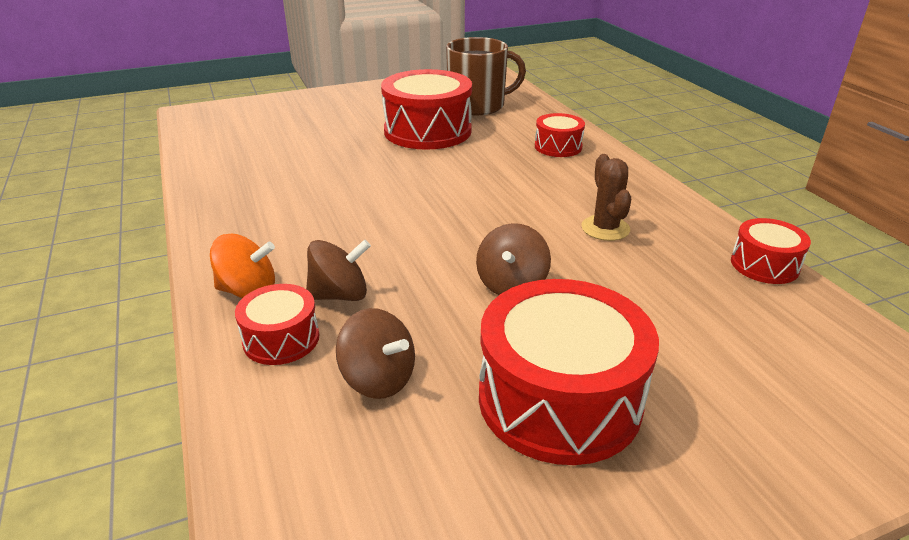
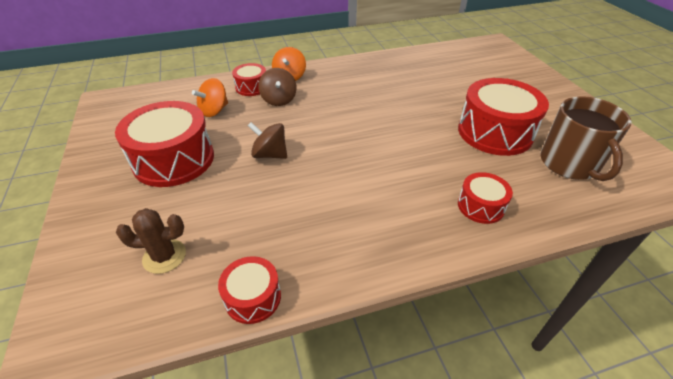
camera: 95 degrees right, 10 degrees up
(378, 379) = (214, 111): brown spinning top -> orange spinning top
(605, 228) = (327, 208): brown cactus -> brown cactus (164, 256)

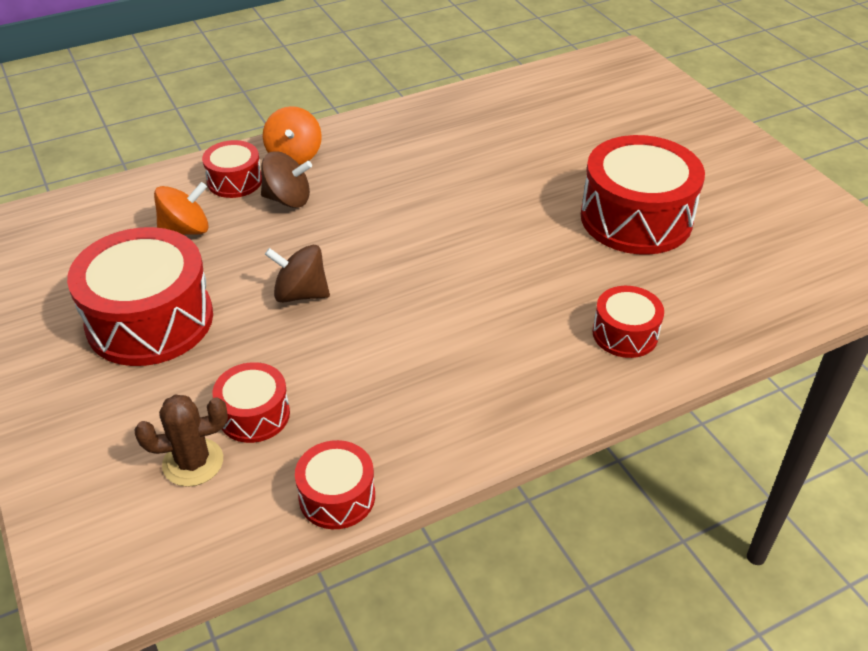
camera: 10 degrees left, 0 degrees up
(214, 111) = (185, 230): orange spinning top -> orange spinning top turned 150 degrees counterclockwise
(216, 228) = (254, 414): none -> red drum
(279, 100) = (288, 199): brown spinning top -> brown spinning top turned 60 degrees counterclockwise
(569, 164) = (744, 256): brown mug -> none

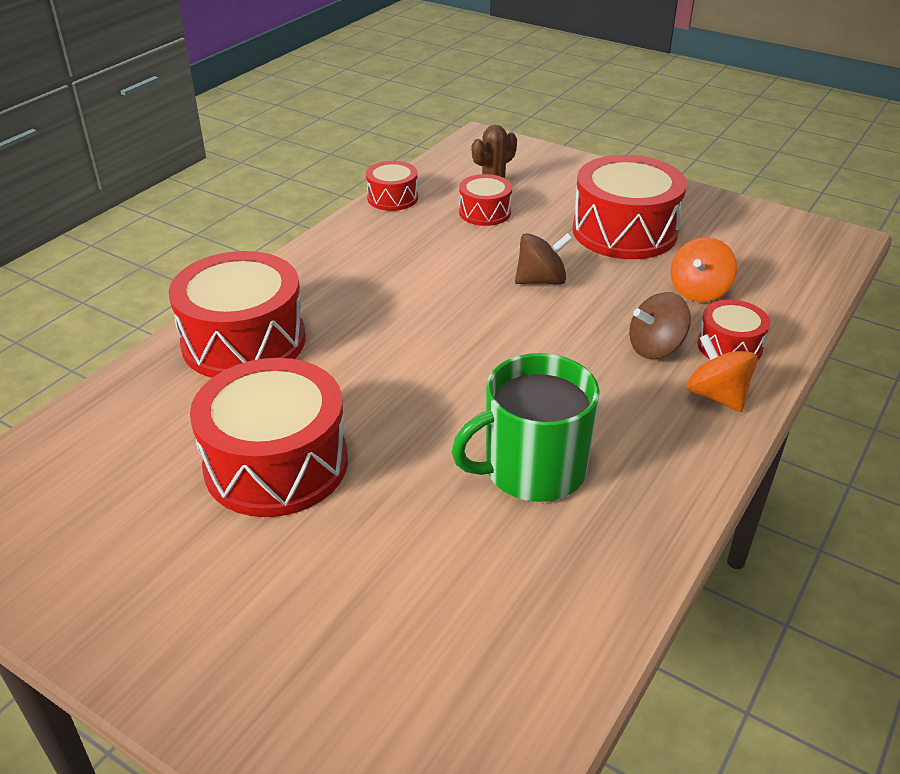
camera: 150 degrees right, 5 degrees down
(464, 158) = (532, 470): none -> green mug
(625, 334) = (244, 341): red drum -> red drum, size x1.94

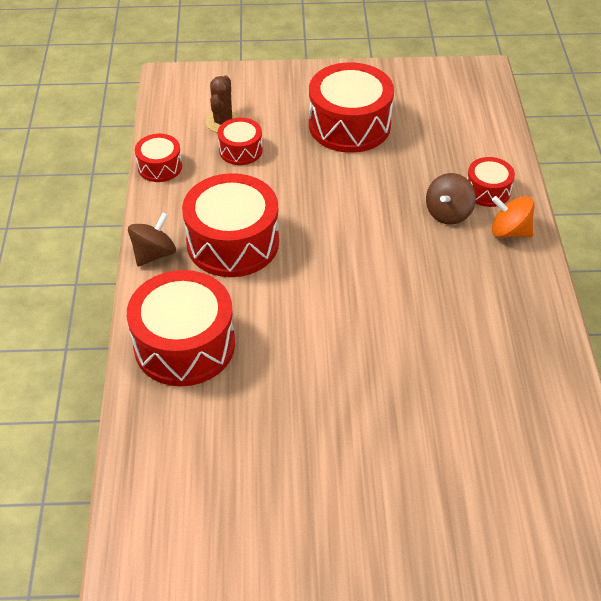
camera: 35 degrees left, 10 degrees up
(276, 464) = (306, 421): red drum -> red drum (233, 242)
(532, 470) = (456, 338): green mug -> none
(541, 280) = (334, 193): brown spinning top -> brown spinning top (154, 254)
(699, 291) = (436, 155): orange spinning top -> none

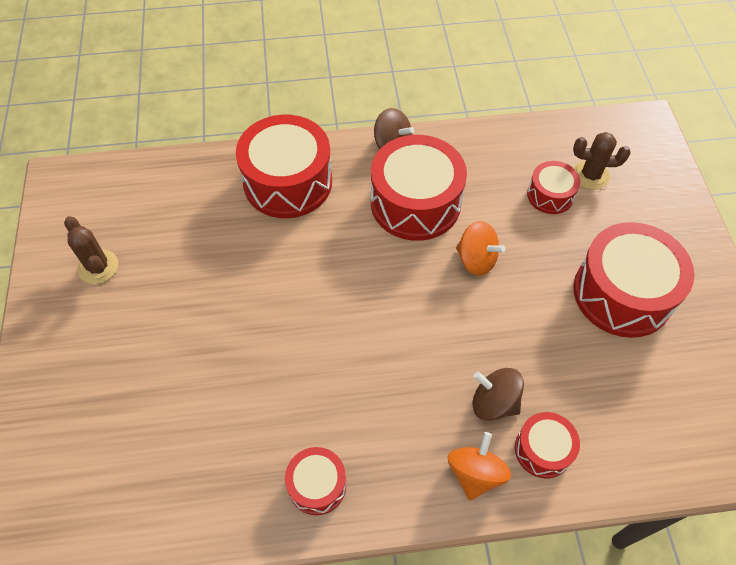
camera: 85 degrees right, 10 degrees up
(160, 167) = (509, 134): red drum -> red drum (317, 485)
(277, 531) = (98, 267): none -> brown cactus
(306, 207) = (476, 260): none -> orange spinning top

